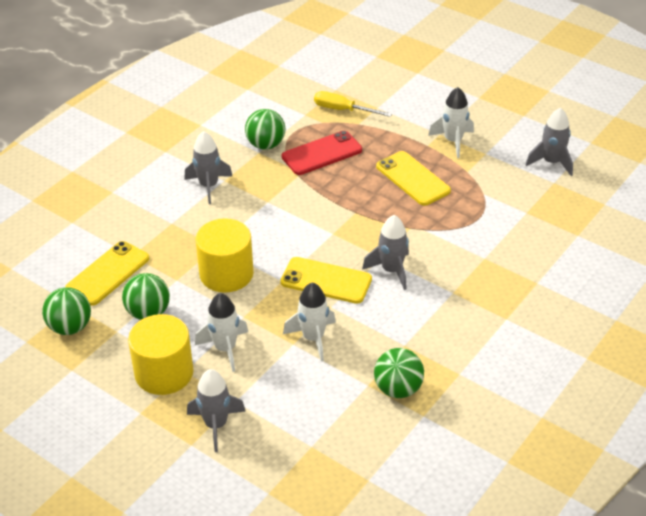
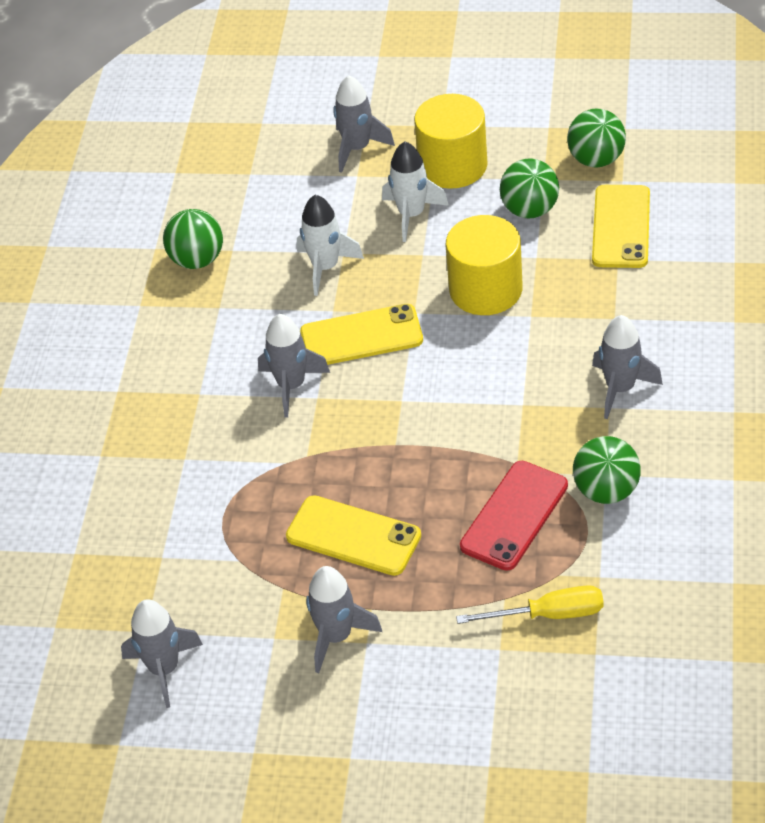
camera: 155 degrees right, 5 degrees up
(453, 141) = (336, 636): white rocket -> grey rocket

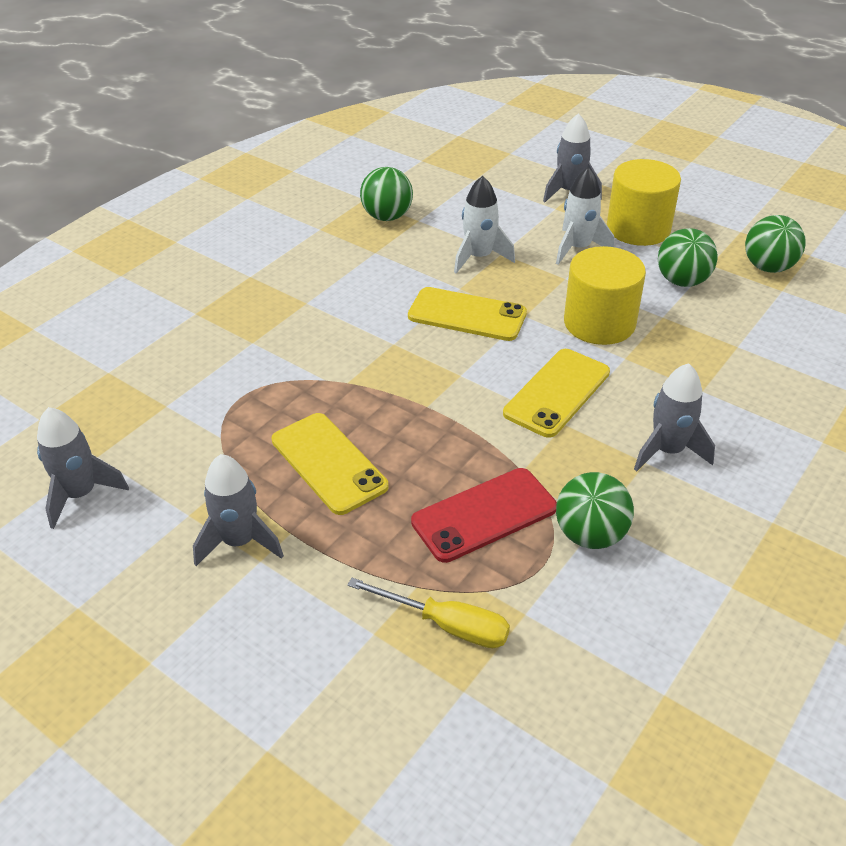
camera: 25 degrees right, 5 degrees down
(291, 386) = (380, 327): grey rocket -> none
(621, 227) = (757, 323): yellow phone -> yellow phone (557, 393)

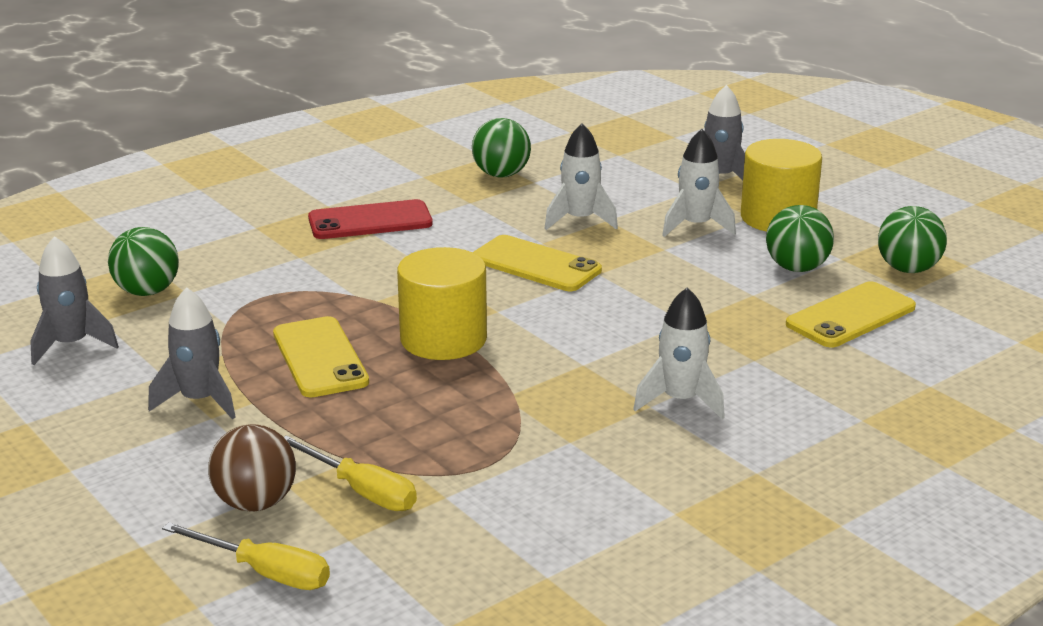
camera: 15 degrees right, 15 degrees down
(353, 664) = (255, 503): none -> brown ball
(406, 756) = (265, 573): none -> yellow screwdriver
(484, 515) = (452, 419): red phone -> red phone (370, 221)
(557, 393) = (591, 339): yellow phone -> yellow phone (850, 316)
(590, 535) = (551, 451): green ball -> green ball (147, 292)
(599, 323) = (677, 290): yellow cylinder -> yellow cylinder (443, 339)
(667, 451) = (680, 401): grey rocket -> white rocket

